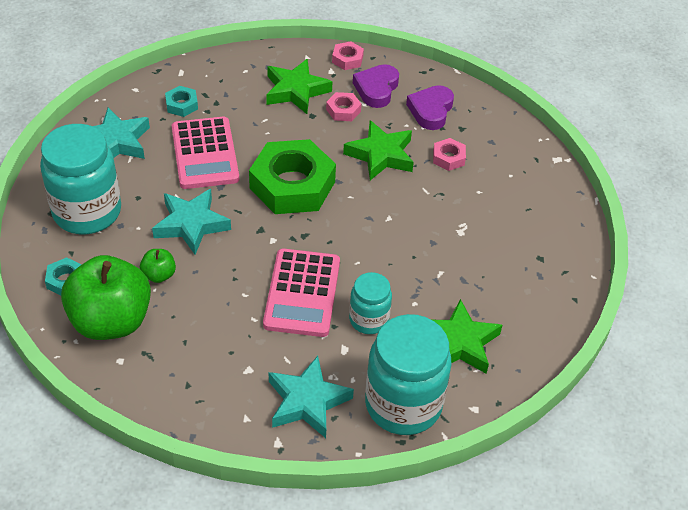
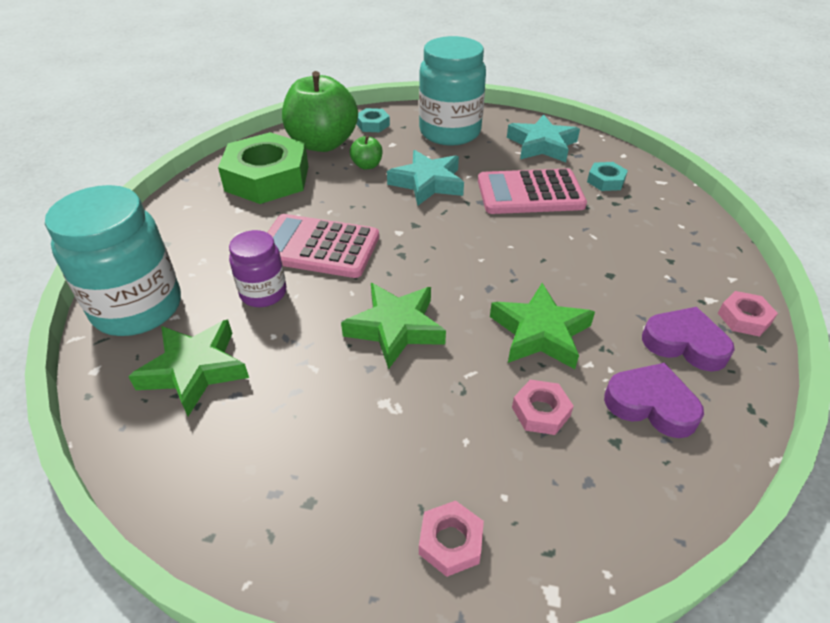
camera: 100 degrees right, 5 degrees down
(292, 185) = (482, 250): green nut -> green nut (267, 178)
(296, 91) = (655, 263): green star -> green star (395, 328)
(307, 401) = (182, 241): turquoise star -> none
(343, 110) = (627, 304): pink nut -> pink nut (450, 542)
(369, 320) = (263, 293): turquoise jar -> purple jar

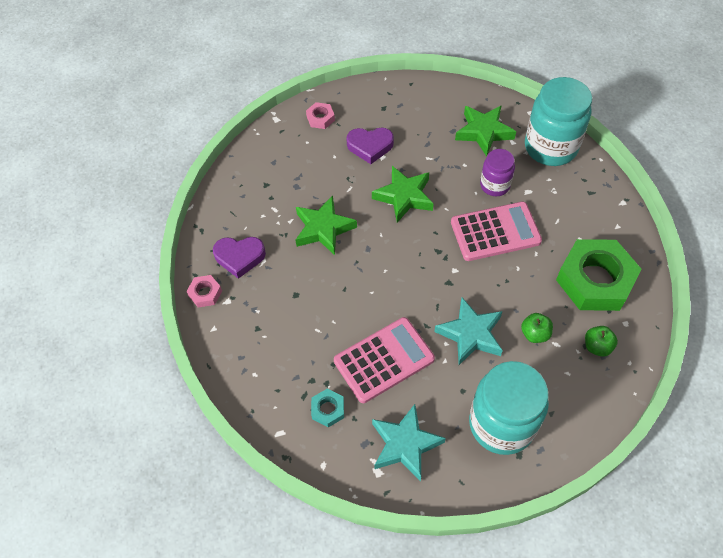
camera: 155 degrees right, 15 degrees up
(322, 144) = (597, 346): green apple -> green apple, size x0.43
(372, 124) = (581, 401): turquoise nut -> none
(540, 411) = (305, 183): pink nut -> none
(651, 404) = (252, 210): purple heart -> purple heart (370, 146)

